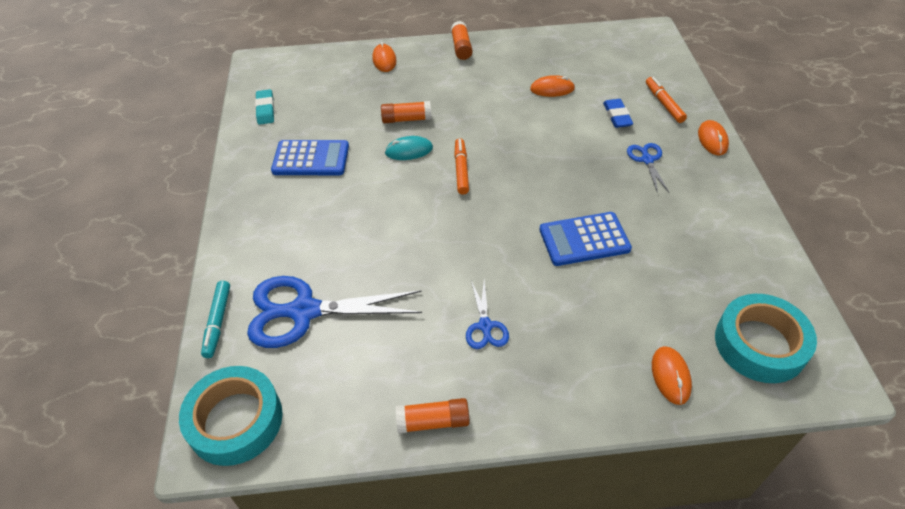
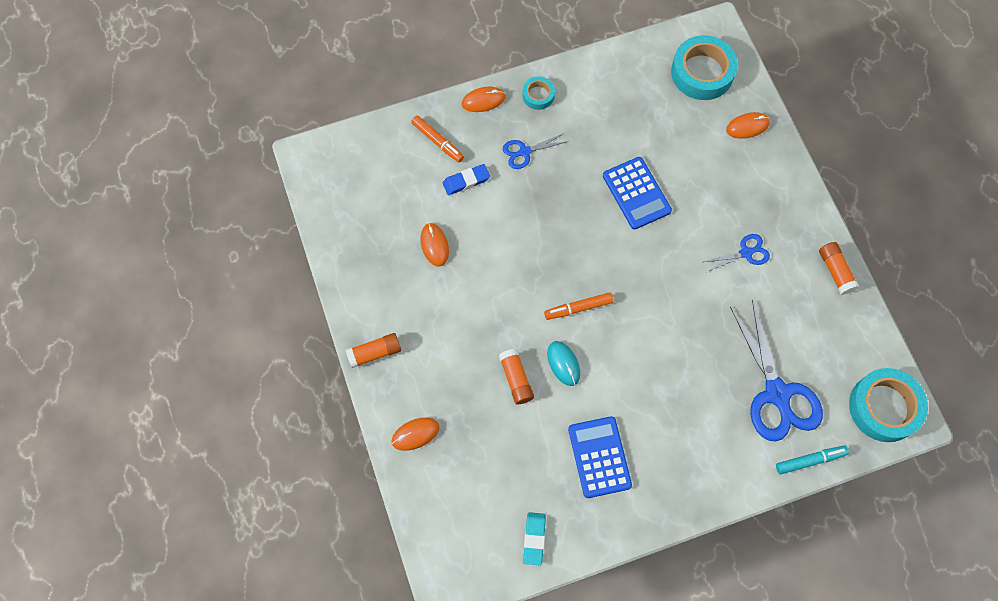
camera: 105 degrees left, 20 degrees up
(265, 109) = (534, 539): turquoise eraser -> turquoise eraser turned 60 degrees counterclockwise
(664, 104) = (437, 141): orange marker -> orange marker turned 105 degrees counterclockwise
(719, 181) = (538, 95): none -> turquoise tape

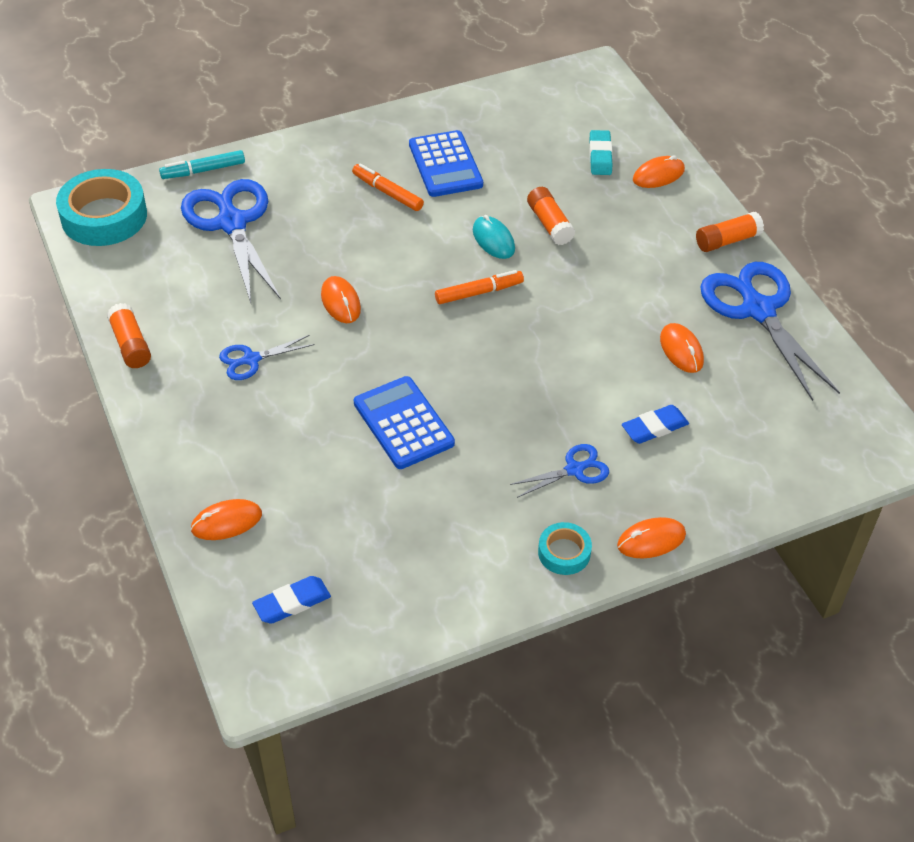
camera: 175 degrees right, 20 degrees down
(369, 280) = (758, 309): none -> blue scissors
(437, 141) = (709, 478): orange marker -> orange marker (387, 192)
(534, 539) = (512, 104): turquoise eraser -> turquoise eraser (600, 156)
(684, 304) = (340, 302): none -> orange mouse
(702, 72) = (292, 603): turquoise tape -> blue eraser

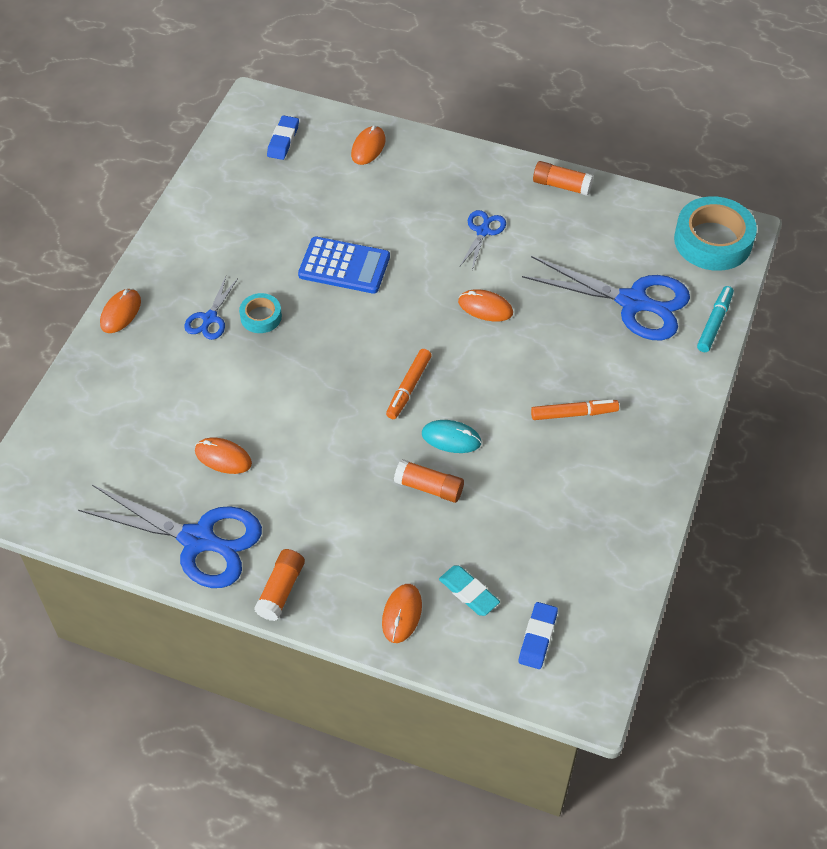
camera: 135 degrees right, 5 degrees up
(445, 165) = (569, 475): blue calculator -> none
(564, 552) = (165, 268): turquoise tape -> turquoise tape (261, 317)
(654, 427) = (186, 384): blue eraser -> blue eraser (537, 637)

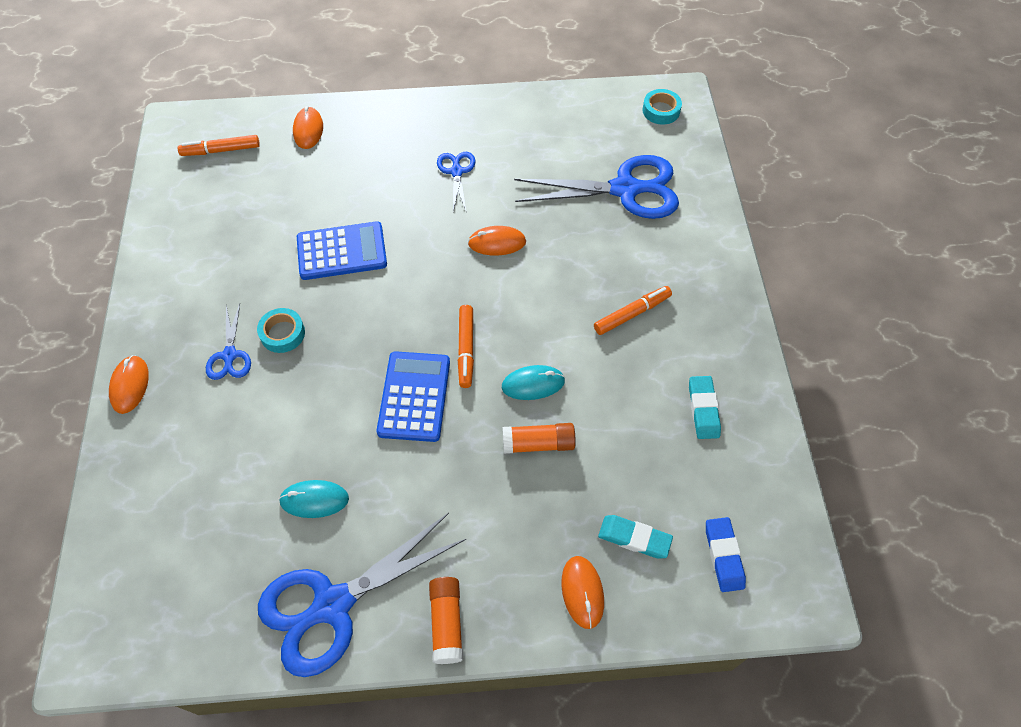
camera: 25 degrees left, 5 degrees up
(199, 540) = (332, 605): blue scissors -> blue scissors turned 150 degrees clockwise
(223, 457) = (314, 500): orange mouse -> turquoise mouse
(283, 140) = (221, 150): blue eraser -> orange marker
(344, 409) = (414, 396): none -> blue calculator
(562, 185) = (505, 106): orange glue stick -> none
(591, 517) = (703, 409): none -> turquoise eraser
(713, 241) = (661, 110): turquoise tape -> turquoise tape, size x0.51
(714, 323) = (704, 182): turquoise marker -> none

